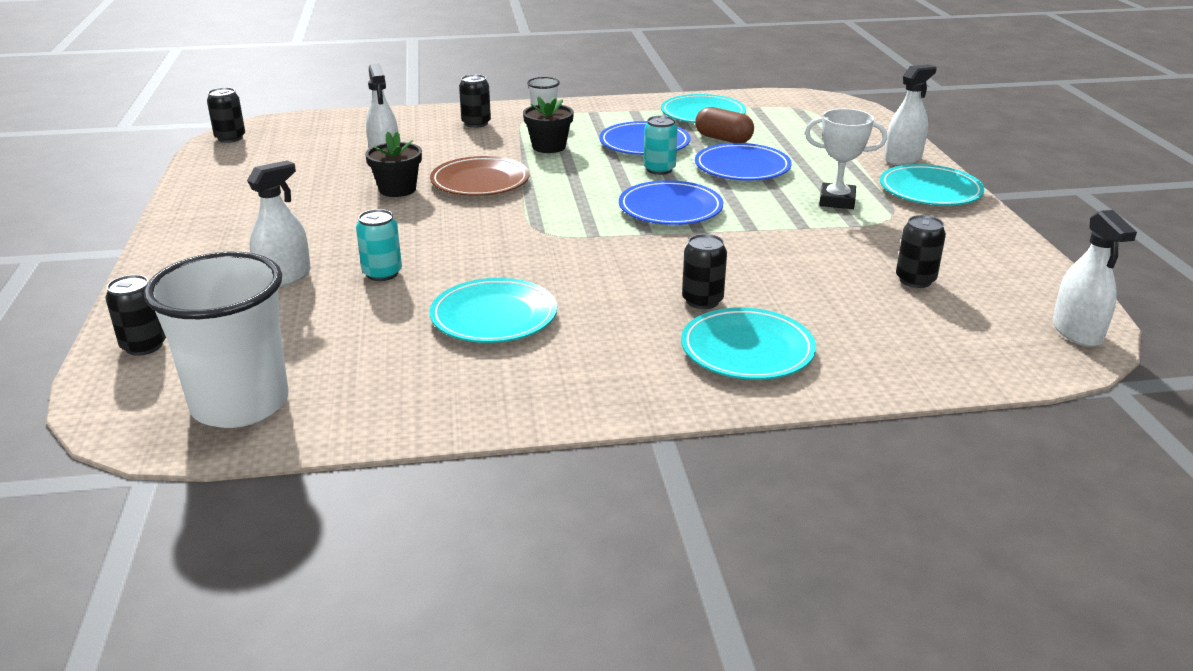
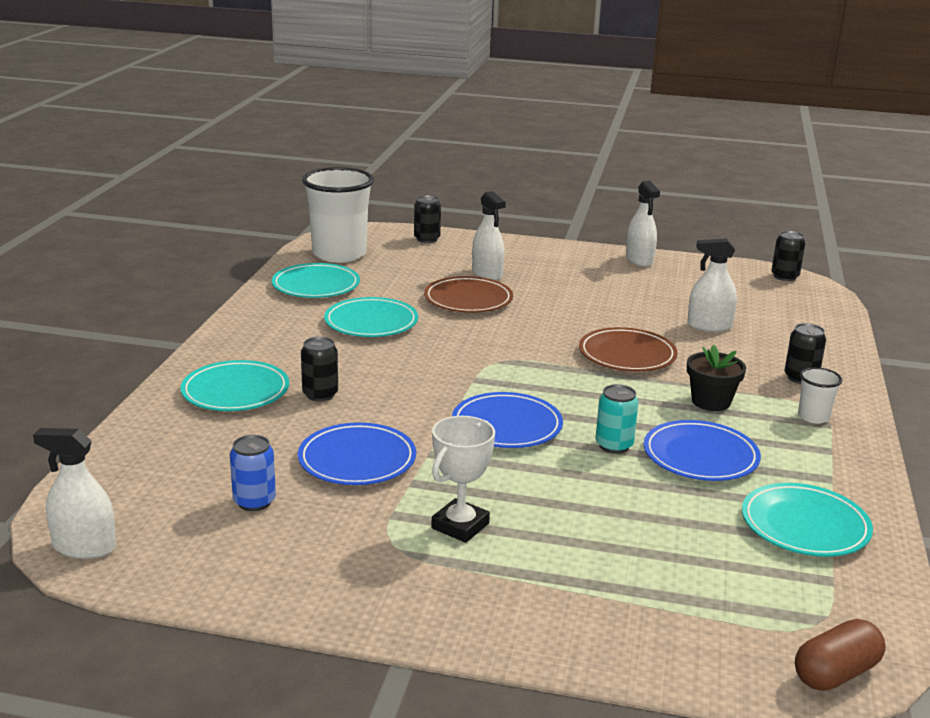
camera: 110 degrees right, 5 degrees down
(382, 273) = (468, 300): turquoise can -> brown plate
(397, 189) = (627, 322): black flower pot -> none
(723, 139) = (698, 512): brown capsule -> brown capsule (836, 673)
(742, 167) = (594, 497): blue plate -> blue plate (357, 460)
(903, 159) = (561, 633): white spray bottle -> white spray bottle (639, 260)
(915, 280) = (254, 502): black can -> blue can
(930, 191) = (443, 607): turquoise plate -> turquoise plate (316, 285)

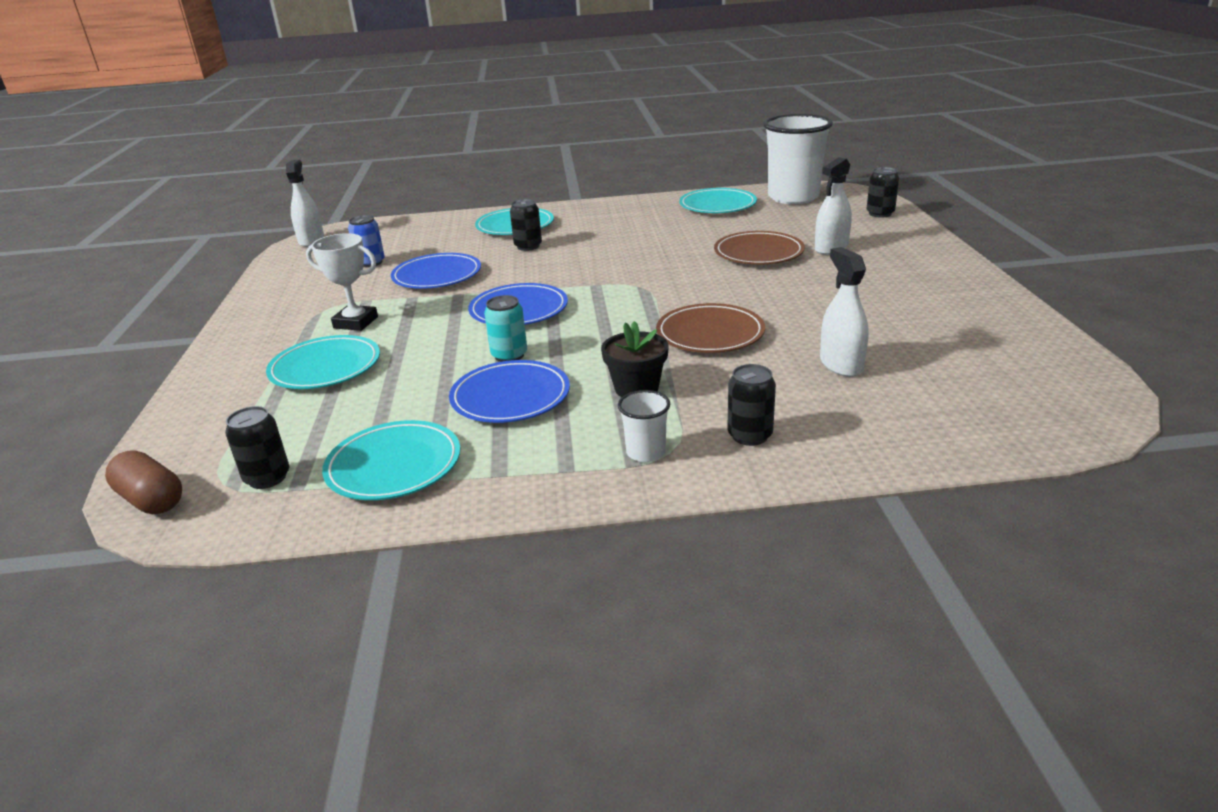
camera: 75 degrees right, 5 degrees up
(371, 322) = (668, 234): turquoise plate -> turquoise plate (325, 367)
(639, 260) = (990, 302): white spray bottle -> none
(785, 276) = (1095, 395): black can -> black can (267, 478)

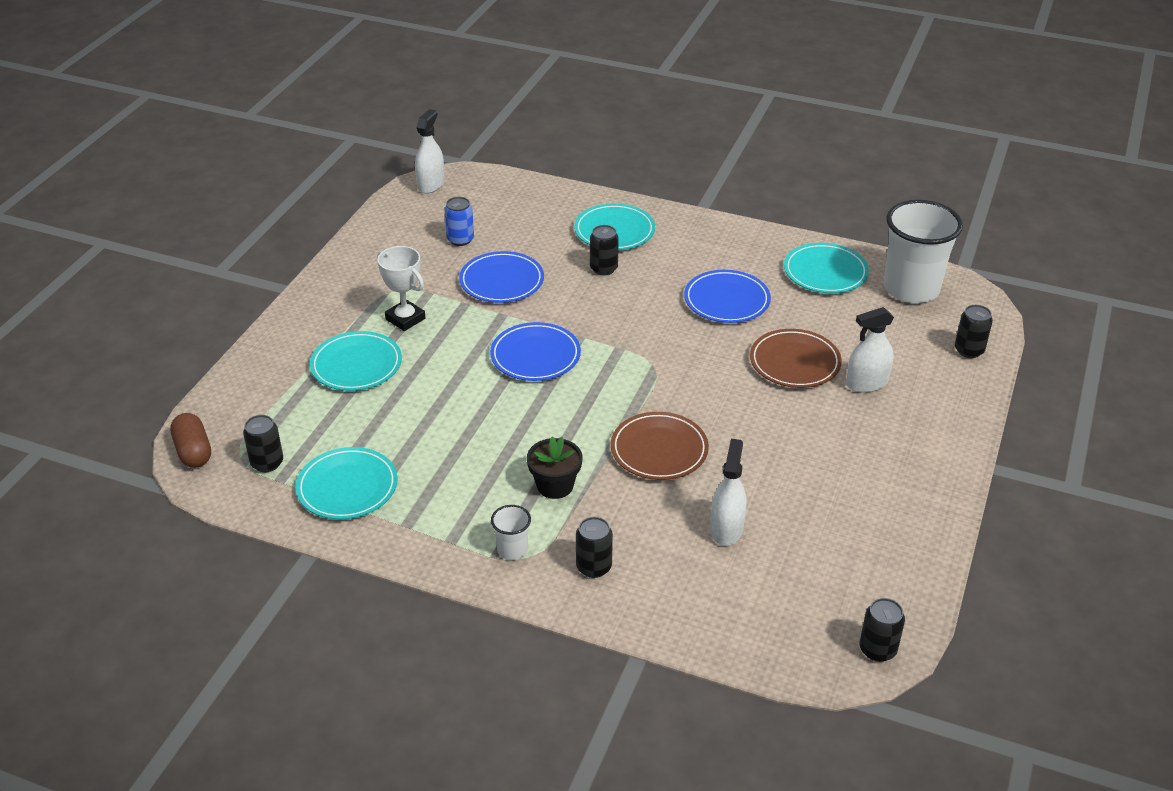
camera: 25 degrees right, 10 degrees up
(509, 355) = (491, 409): turquoise can -> none
(510, 397) = (462, 455): blue plate -> blue plate (726, 300)
(1093, 399) = (877, 649): none -> black can

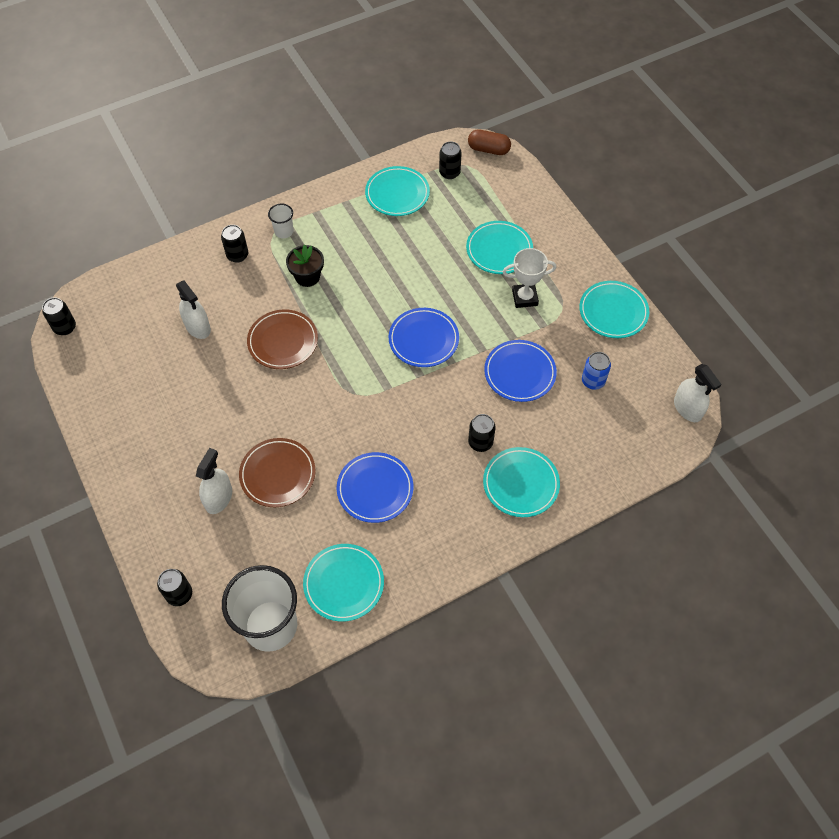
camera: 130 degrees right, 20 degrees up
(363, 261) = (613, 312): none -> turquoise plate

